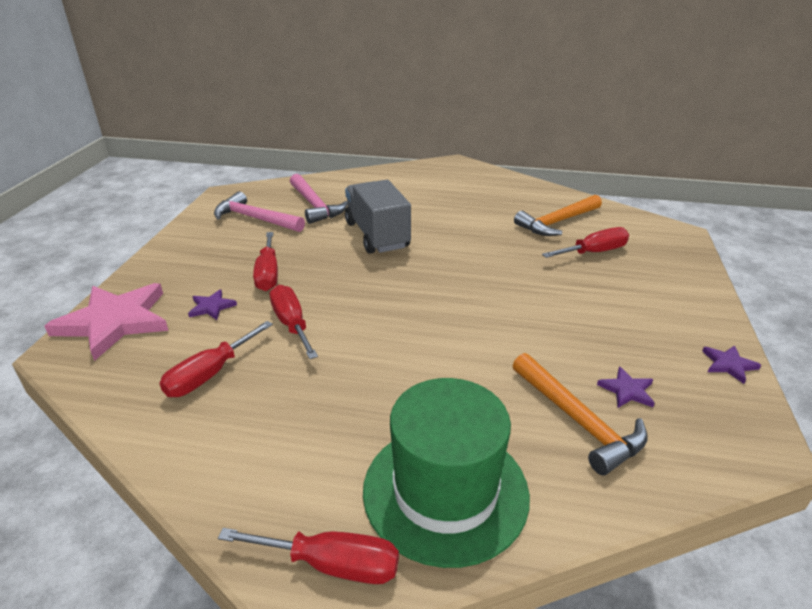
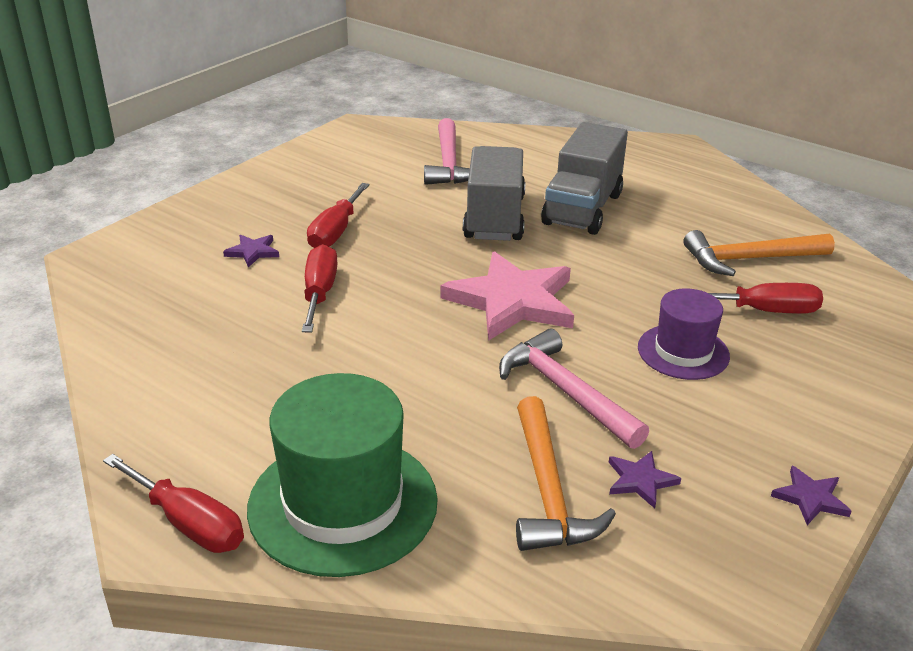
camera: 25 degrees right, 0 degrees up
(115, 322) = (152, 241): pink star -> pink star (512, 301)
(210, 374) = (203, 319): red screwdriver -> none
(255, 219) = (369, 164): pink hammer -> pink hammer (565, 392)
(430, 215) = (582, 209): none -> grey truck
(573, 292) = (683, 352): none -> purple hat

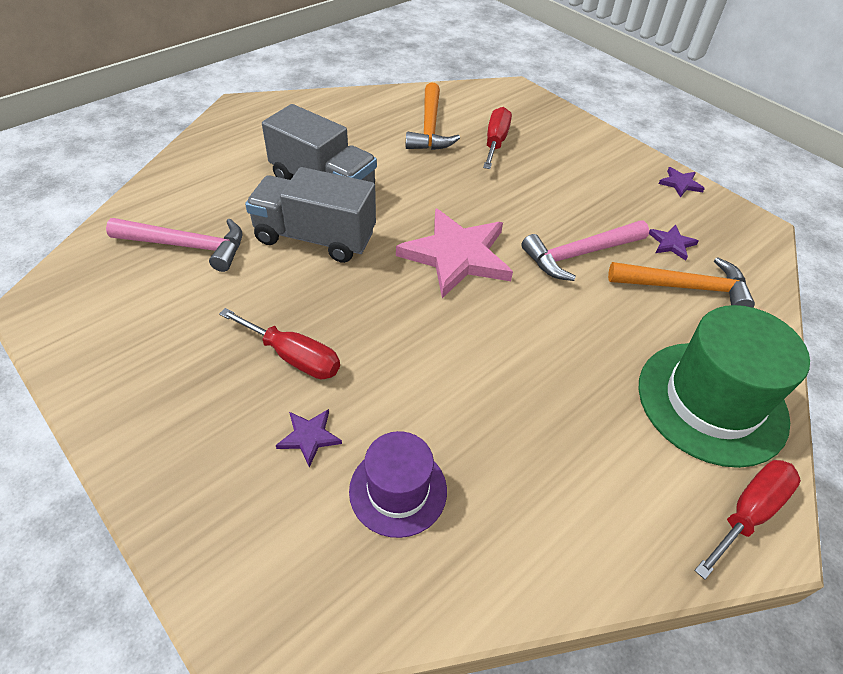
camera: 80 degrees left, 15 degrees up
(319, 293) = (411, 384): red screwdriver -> none
(683, 352) = (538, 189): purple hat -> purple hat (398, 490)

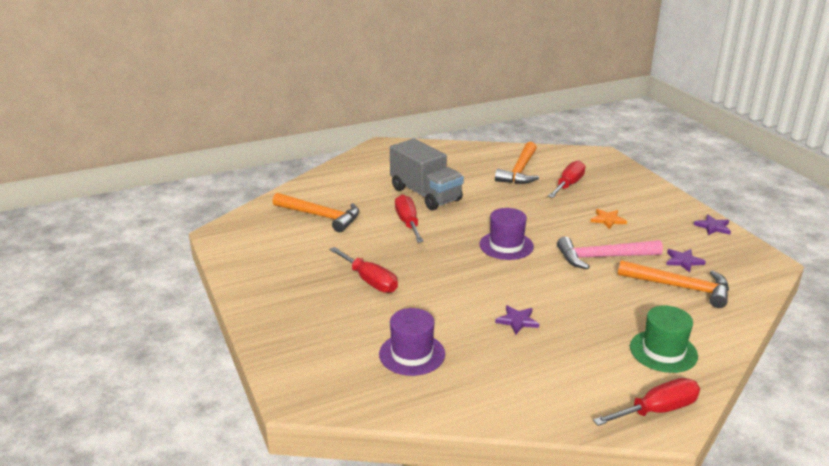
camera: 20 degrees right, 20 degrees down
(187, 246) = (320, 216): pink hammer -> orange hammer
(309, 437) = (365, 320): purple star -> purple star (517, 321)
(315, 237) = (408, 223): grey truck -> red screwdriver
(456, 255) = (506, 245): pink star -> purple hat
(562, 192) = (607, 220): none -> orange star
(711, 402) = (663, 351): green hat -> green hat, size x0.59

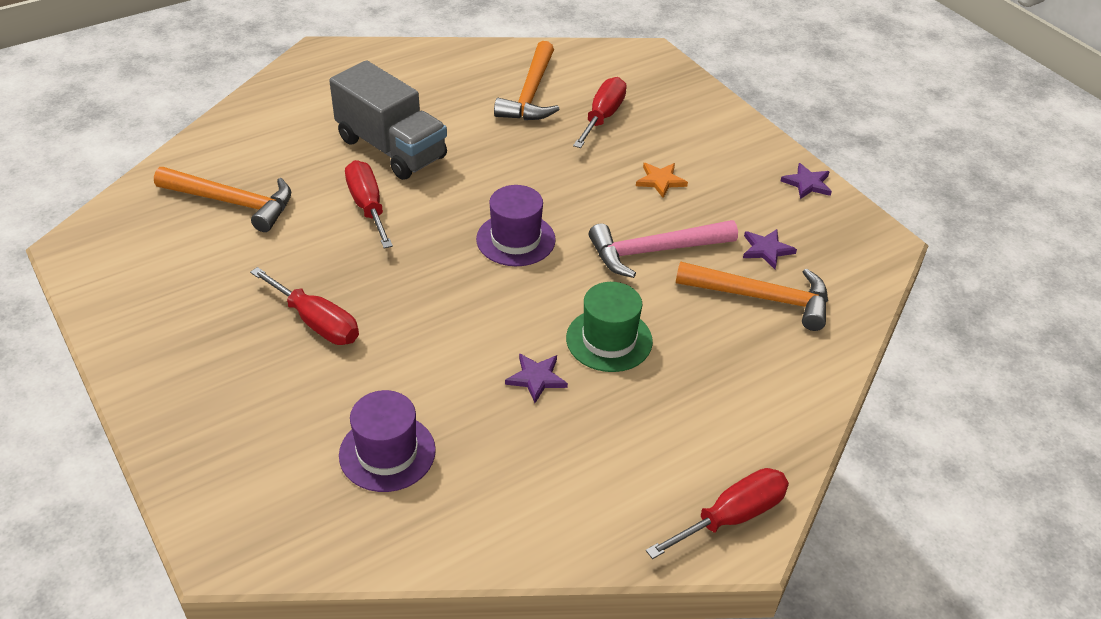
camera: 10 degrees left, 15 degrees up
(663, 351) = (739, 414): green hat -> green hat (609, 340)

